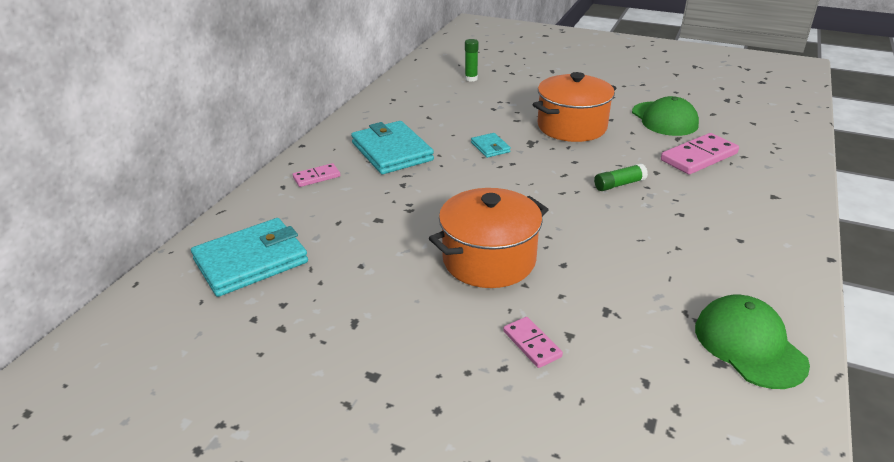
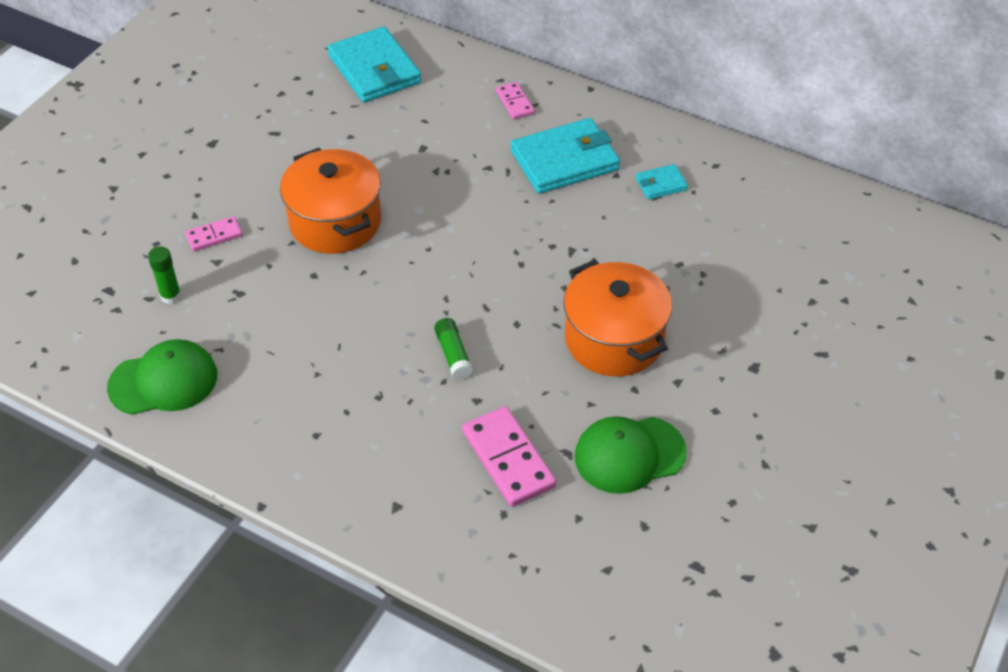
camera: 95 degrees right, 15 degrees up
(471, 79) = (787, 250): green glue stick -> green glue stick (171, 296)
(490, 147) = (564, 248): turquoise wallet -> turquoise wallet (661, 184)

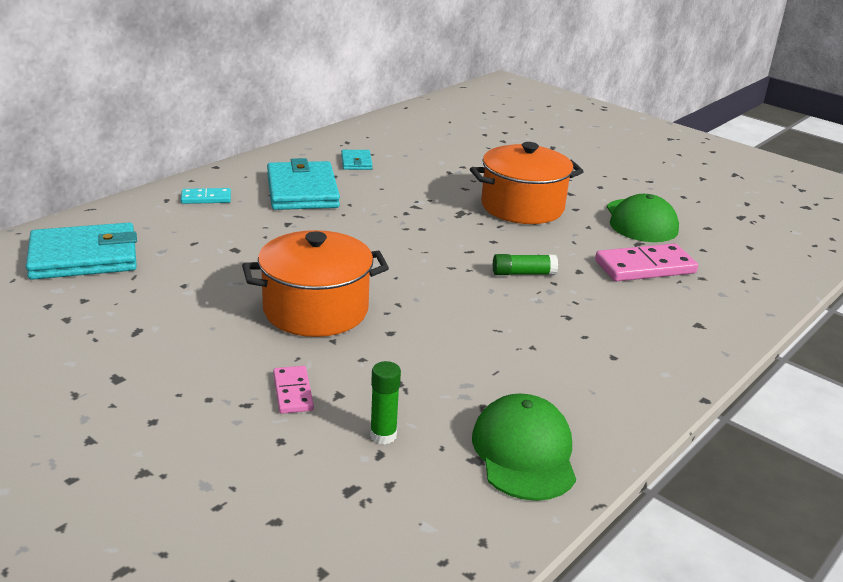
camera: 80 degrees left, 20 degrees down
(515, 102) = (206, 198): pink domino -> turquoise domino

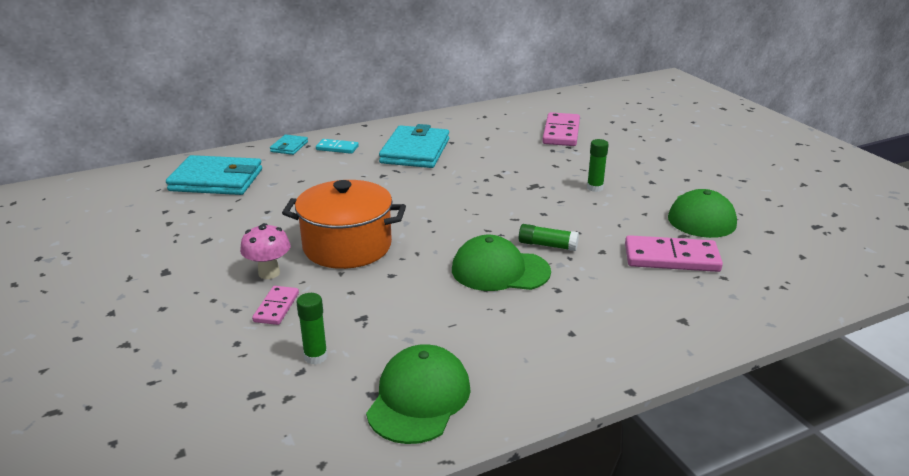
camera: 25 degrees right, 0 degrees up
(250, 356) = (269, 273): none -> pink mushroom
(356, 162) = (478, 133): turquoise wallet -> turquoise wallet (289, 147)
(443, 152) = (561, 132): none -> pink domino
(498, 307) = (500, 270): none -> green cap
(522, 207) = (595, 188): orange pot -> green glue stick

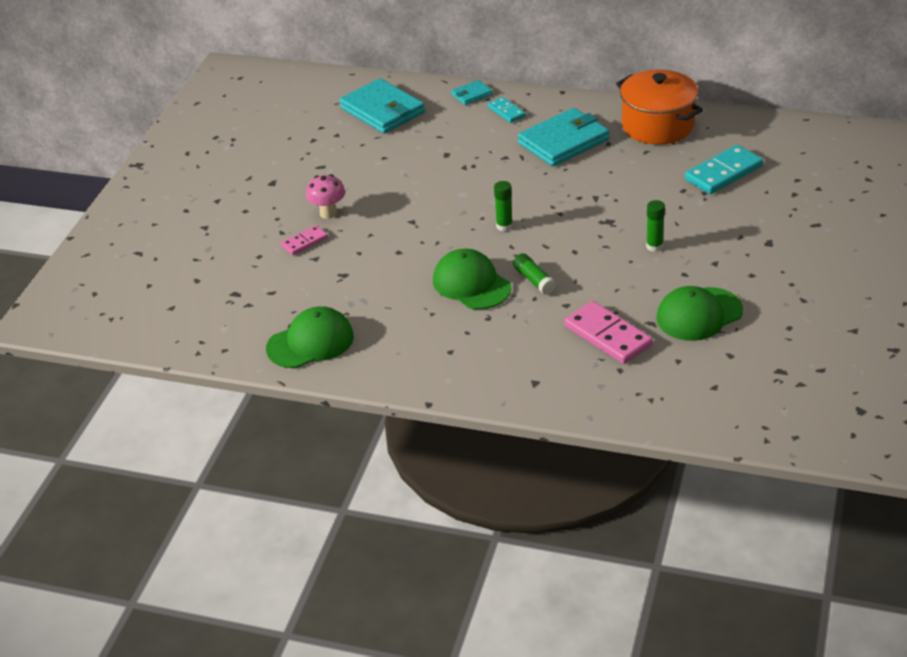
camera: 45 degrees right, 10 degrees up
(315, 357) = (288, 287): green glue stick -> green glue stick (504, 226)
(347, 246) = (399, 214): orange pot -> orange pot (657, 126)
(561, 132) = (723, 173): pink domino -> turquoise domino

